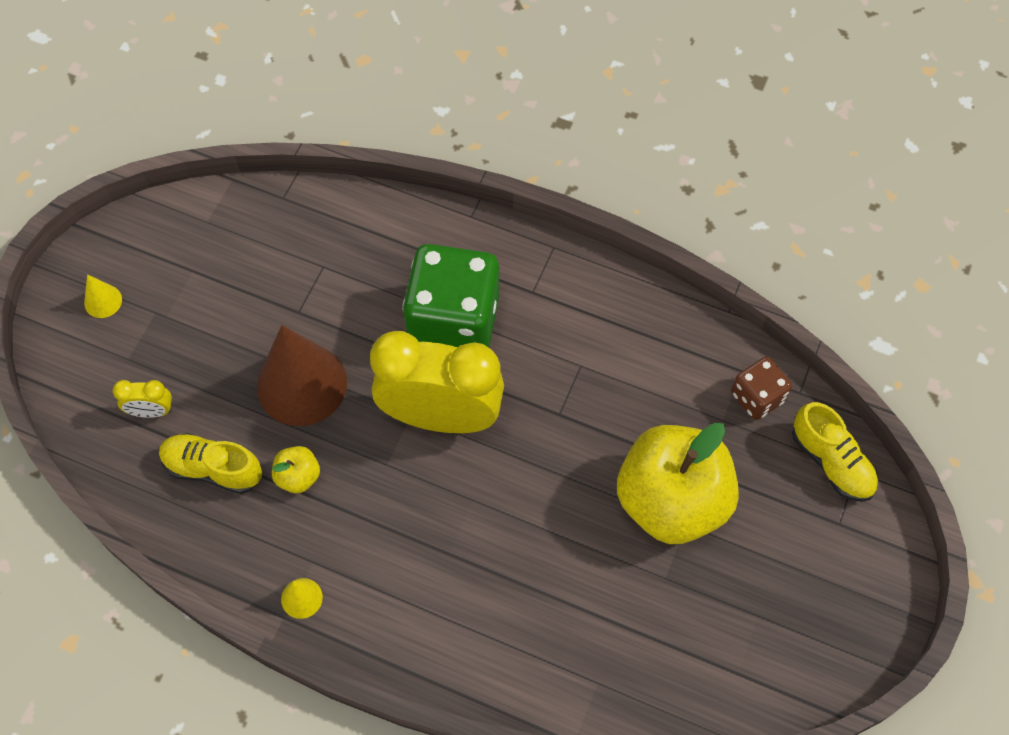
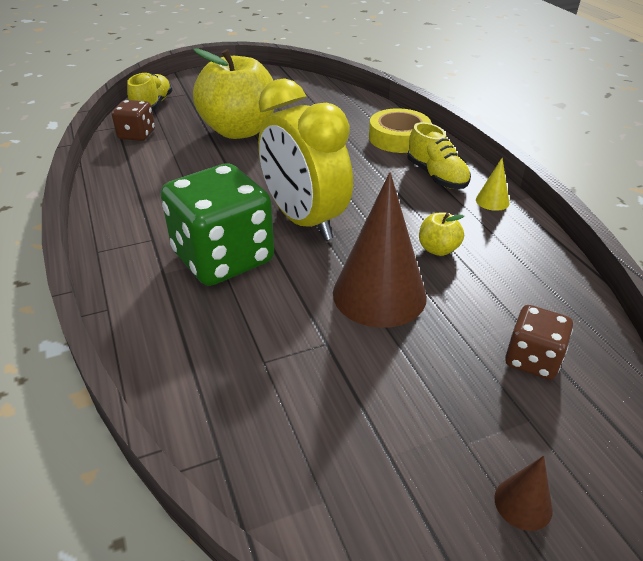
camera: 135 degrees left, 25 degrees down
(103, 301) = (523, 503): yellow cone -> brown cone
(151, 411) = (532, 359): yellow clock -> brown dice
(213, 468) = (503, 290): yellow shoe -> yellow shoe (436, 176)
(492, 646) = (398, 138): none -> yellow tape

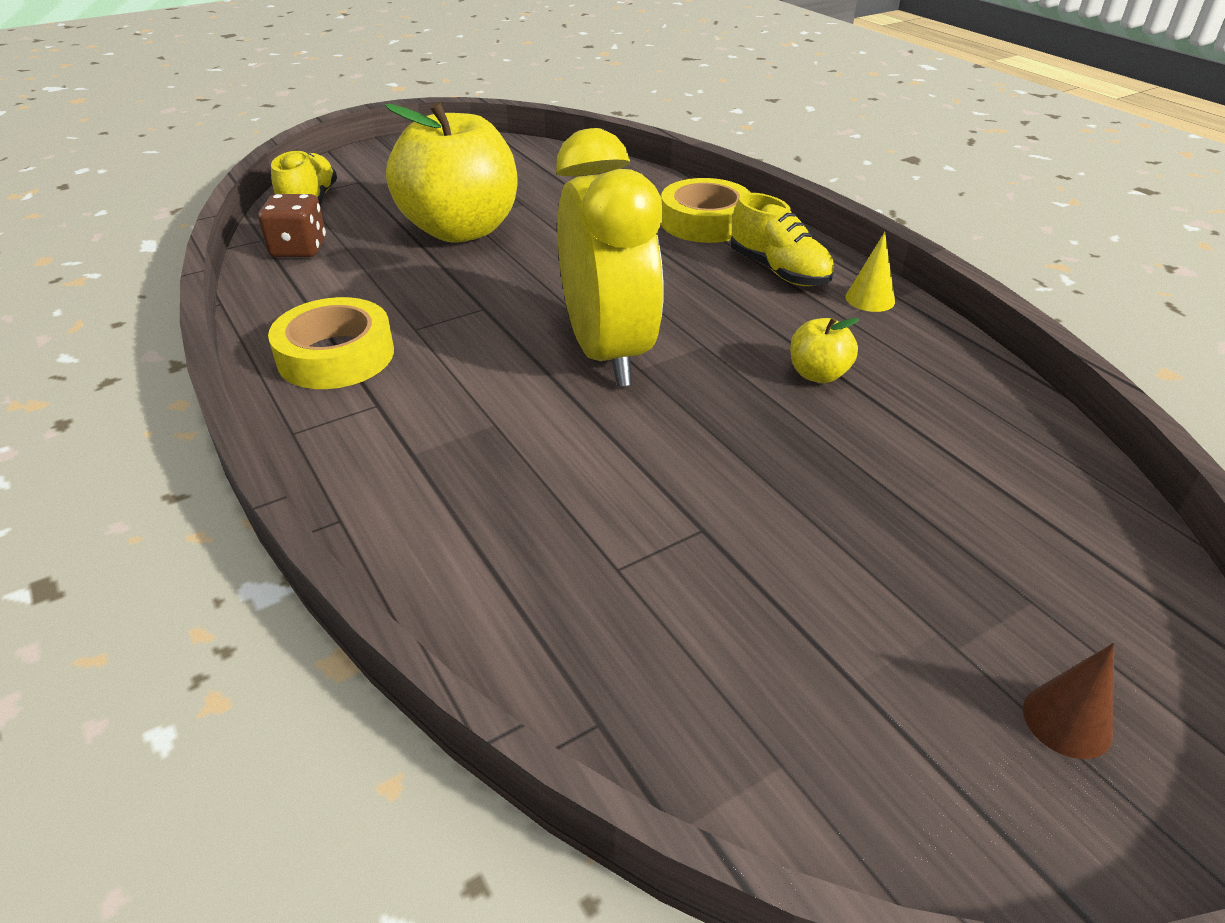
camera: 10 degrees left, 0 degrees up
(137, 205) = (336, 355): none -> yellow tape
(223, 258) = (501, 421): green dice -> none
(304, 221) = (607, 353): yellow clock -> yellow clock turned 150 degrees counterclockwise
(379, 294) = (756, 448): brown cone -> none
(532, 359) = (1005, 515): brown dice -> none

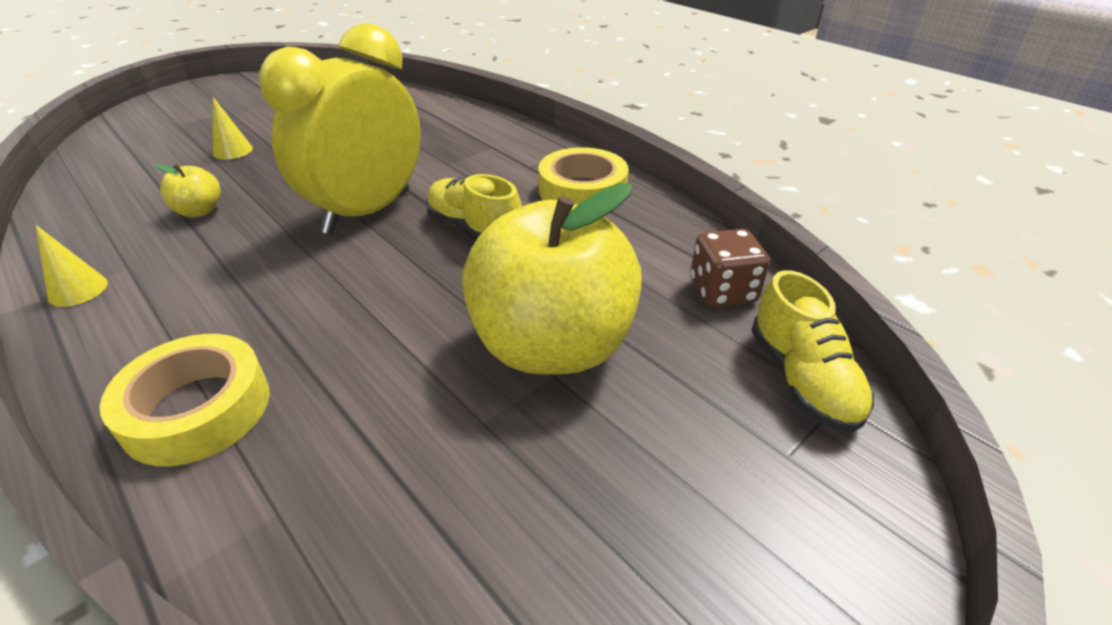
camera: 170 degrees right, 0 degrees up
(607, 353) = (368, 212): yellow clock -> yellow clock turned 60 degrees clockwise
(779, 271) = (152, 319): yellow shoe -> yellow shoe (474, 229)
(851, 492) = (233, 151): none -> yellow cone
(1067, 721) = (204, 99): brown cone -> none

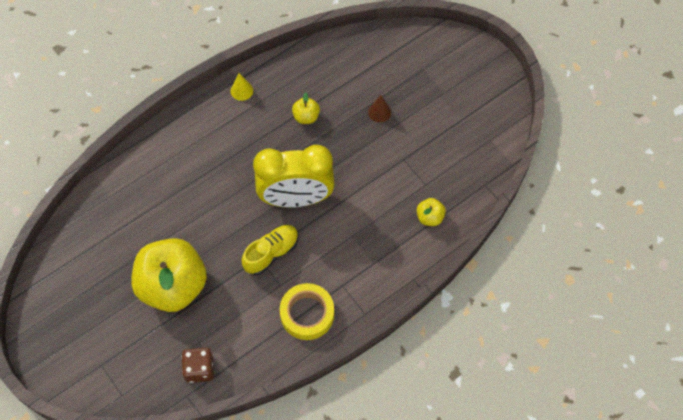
camera: 95 degrees right, 25 degrees up
(197, 409) = (160, 160): yellow tape -> none
(233, 151) = (379, 112): yellow cone -> brown cone
(368, 212) = (296, 198): yellow clock -> yellow clock turned 135 degrees clockwise
(424, 115) = (429, 217): none -> yellow apple
(802, 379) = (136, 385): yellow shoe -> none

